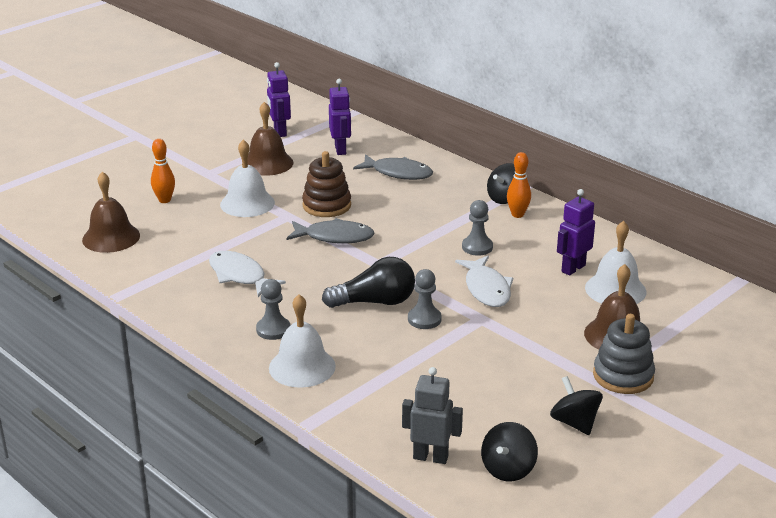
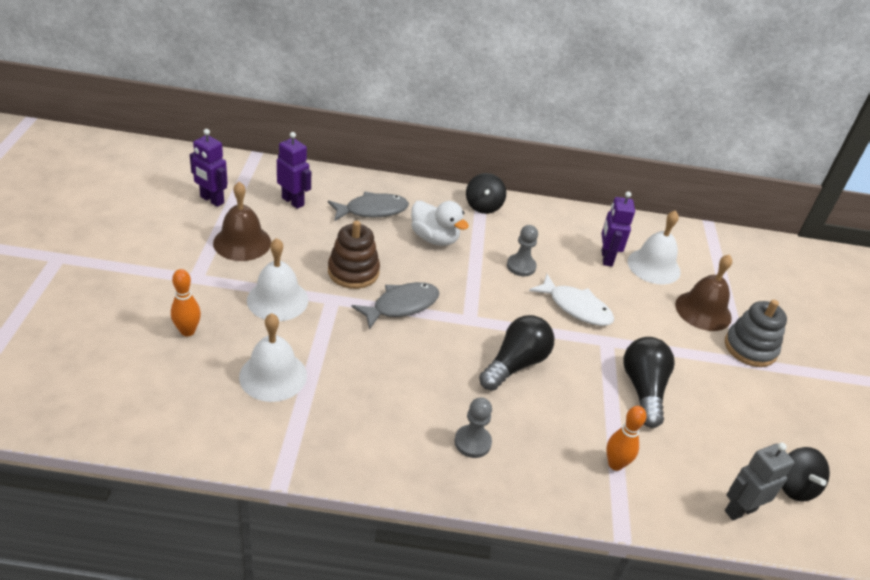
camera: 45 degrees left, 10 degrees up
(111, 237) = (183, 408): brown bell -> none
(240, 276) = (370, 393): white fish -> none
(302, 367) = (544, 472): white bell -> white bell (273, 376)
(424, 319) = (571, 363): grey pawn -> none
(425, 206) = (434, 238): none -> white duck
(464, 358) = (643, 389): none -> black light bulb
(517, 214) = (510, 219): orange bowling pin -> orange bowling pin (615, 464)
(574, 423) = (776, 412): black spinning top -> none

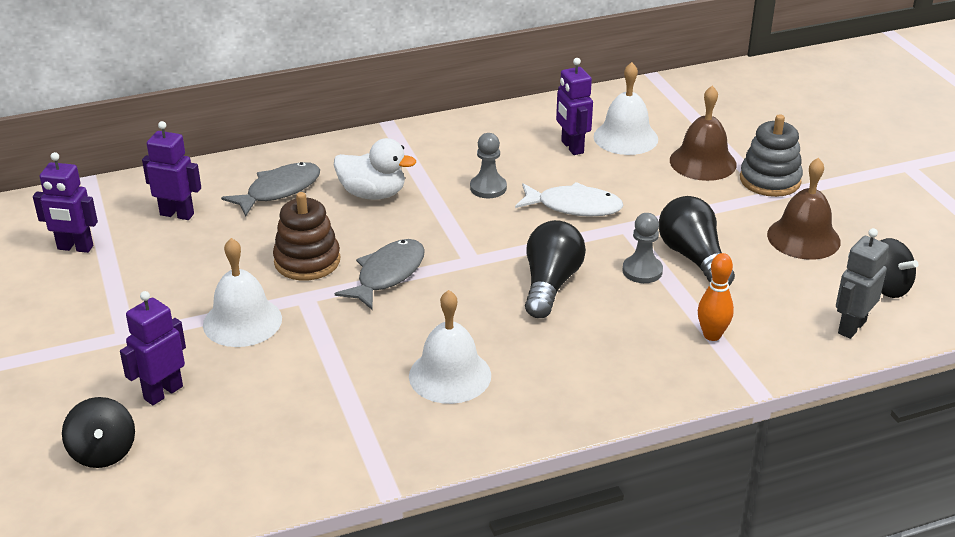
camera: 20 degrees left, 5 degrees down
(187, 331) = (163, 392): orange bowling pin -> purple robot
(242, 242) = (151, 279): brown bell -> brown bell (803, 238)
(273, 376) = (299, 397): white bell -> white bell (450, 375)
(472, 442) = (559, 373): grey pawn -> grey pawn (642, 271)
(483, 206) = (402, 141): black spinning top -> black spinning top (103, 452)

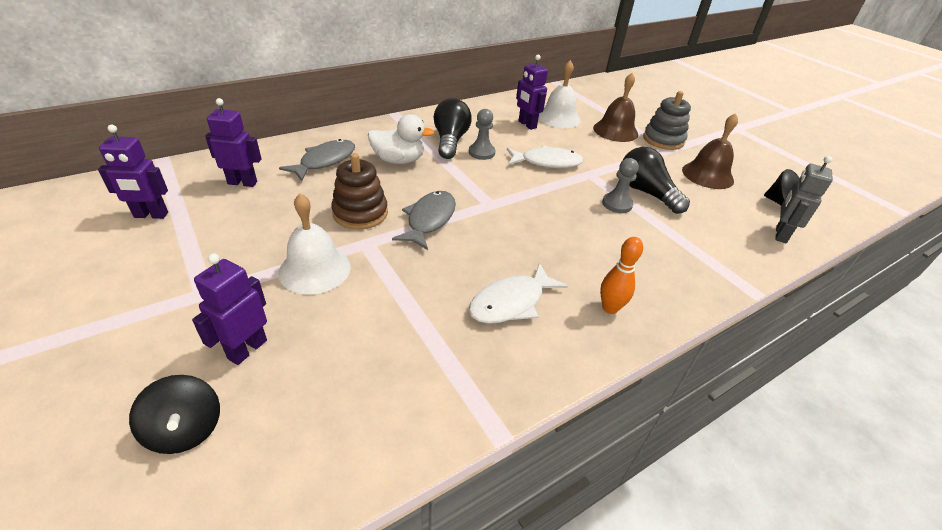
camera: 15 degrees left, 5 degrees up
(450, 375) = (511, 302): white bell -> white fish
(550, 284) = (557, 218): black light bulb -> black light bulb (450, 141)
(712, 335) = (693, 249): orange bowling pin -> orange bowling pin (610, 308)

